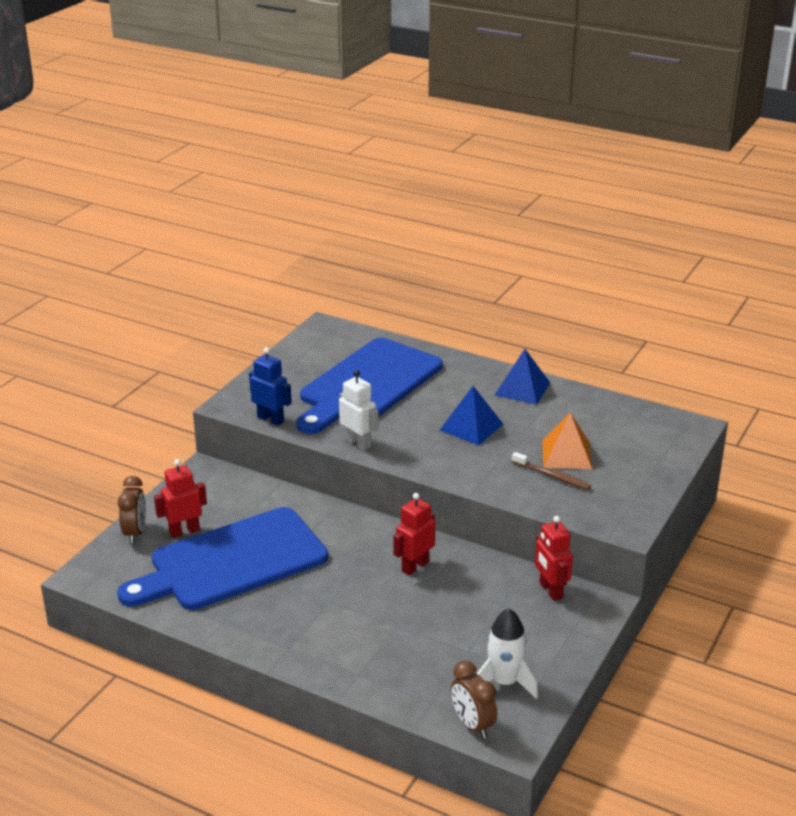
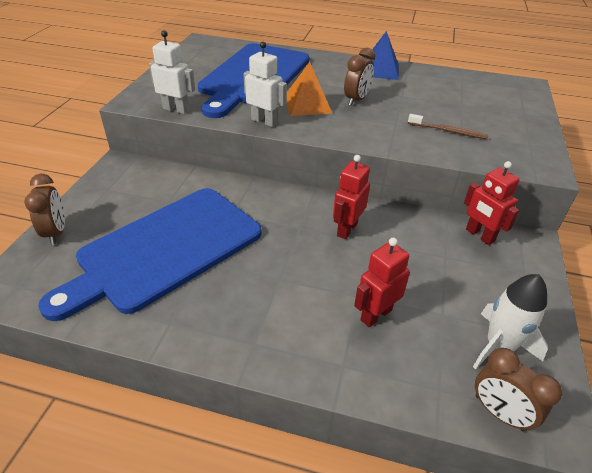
camera: 15 degrees left, 10 degrees up
(184, 531) = (109, 224): red robot -> red robot (375, 315)
(271, 419) = (176, 109): blue robot -> white robot
(471, 427) = (356, 100): blue pyramid -> brown clock
(566, 454) = (447, 113): orange pyramid -> orange pyramid (307, 104)

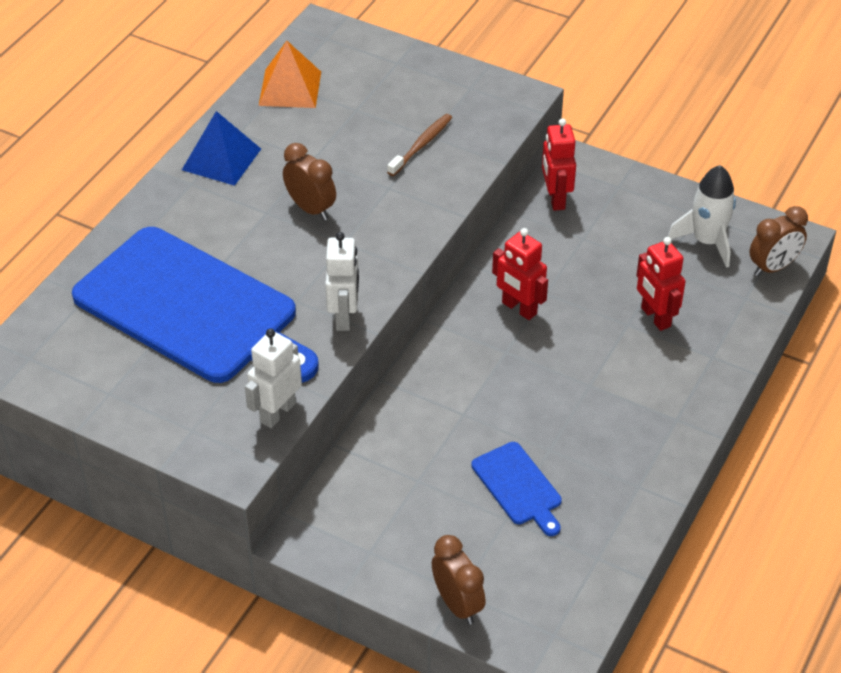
camera: 75 degrees left, 5 degrees up
(56, 232) = (457, 604): brown clock -> brown clock turned 60 degrees clockwise
(165, 250) = (518, 487): blue cutting board -> blue cutting board, size x0.43
(264, 121) = (344, 317): white robot -> white robot turned 135 degrees clockwise
(307, 104) = (307, 263): orange pyramid -> orange pyramid (290, 88)
(479, 235) = (555, 199): red robot -> red robot turned 105 degrees clockwise

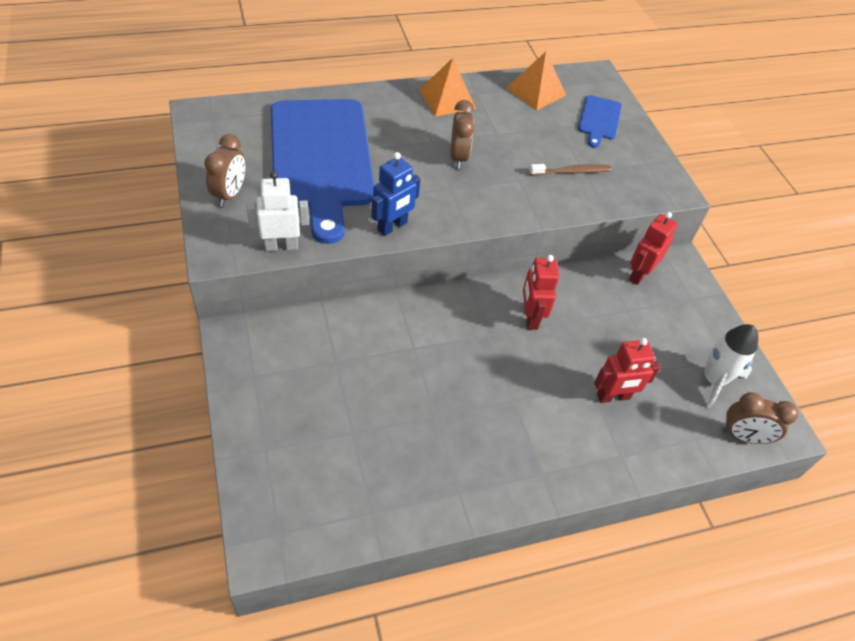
camera: 40 degrees right, 5 degrees up
(221, 159) = (447, 99): blue pyramid -> orange pyramid
(344, 317) = (392, 226): white robot -> blue robot
(457, 604) = (254, 455): brown clock -> brown clock (230, 194)
(518, 487) = (386, 420): blue cutting board -> blue cutting board (599, 119)
(655, 317) = (613, 397): red robot -> red robot turned 120 degrees counterclockwise

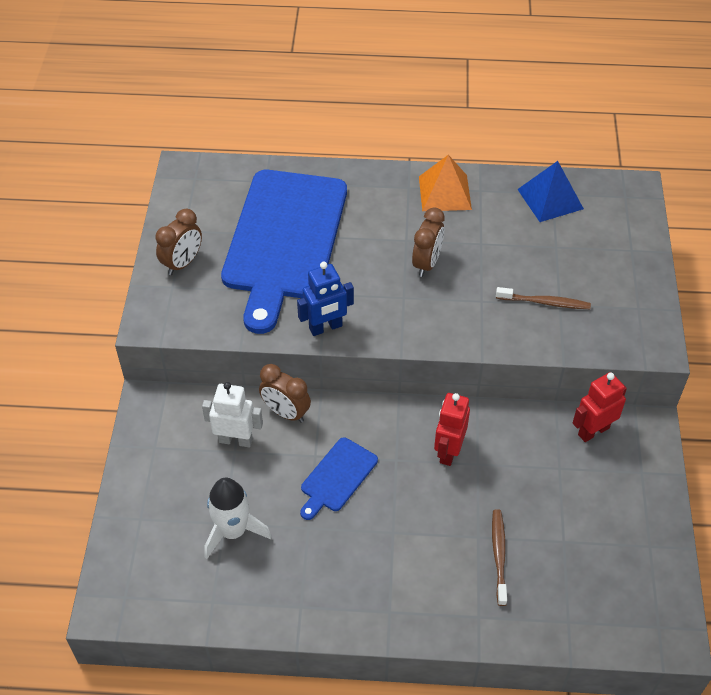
camera: 25 degrees right, 0 degrees up
(281, 246) = (211, 326): white robot -> white robot (236, 440)
(536, 91) = (550, 199): orange pyramid -> blue pyramid
(599, 119) = (608, 245): blue cutting board -> blue cutting board (337, 477)
(613, 397) = (499, 555): red robot -> brown toothbrush
(713, 380) = (619, 565): white rocket -> white rocket (233, 531)
(743, 436) = (622, 633): brown clock -> brown clock (286, 413)

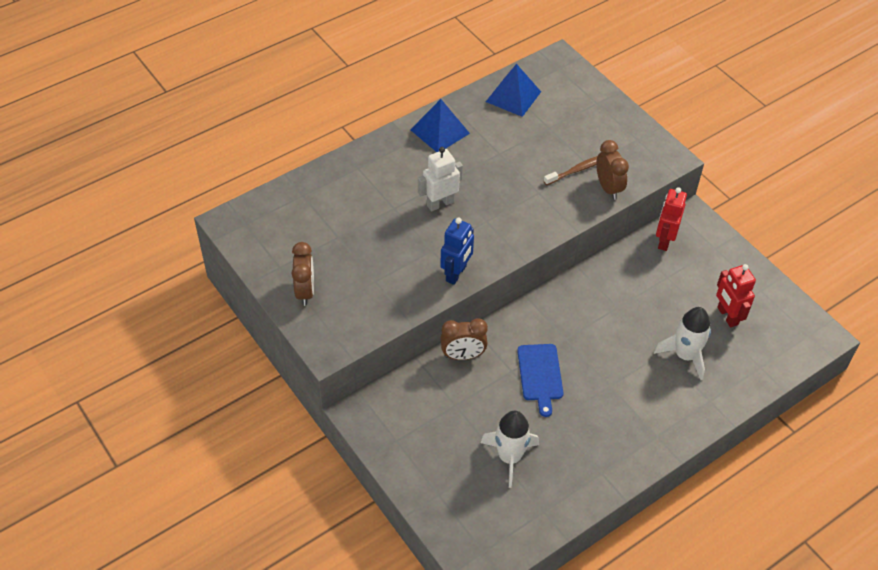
camera: 40 degrees left, 0 degrees up
(236, 440) = (448, 397): white robot -> white robot (440, 203)
(284, 240) = (362, 230): blue cutting board -> none
(427, 263) = (478, 188): brown clock -> brown clock (608, 188)
(444, 193) = (440, 131): orange pyramid -> blue pyramid
(448, 451) = (592, 311): red robot -> red robot (727, 316)
(499, 555) = (685, 355): brown toothbrush -> white rocket

